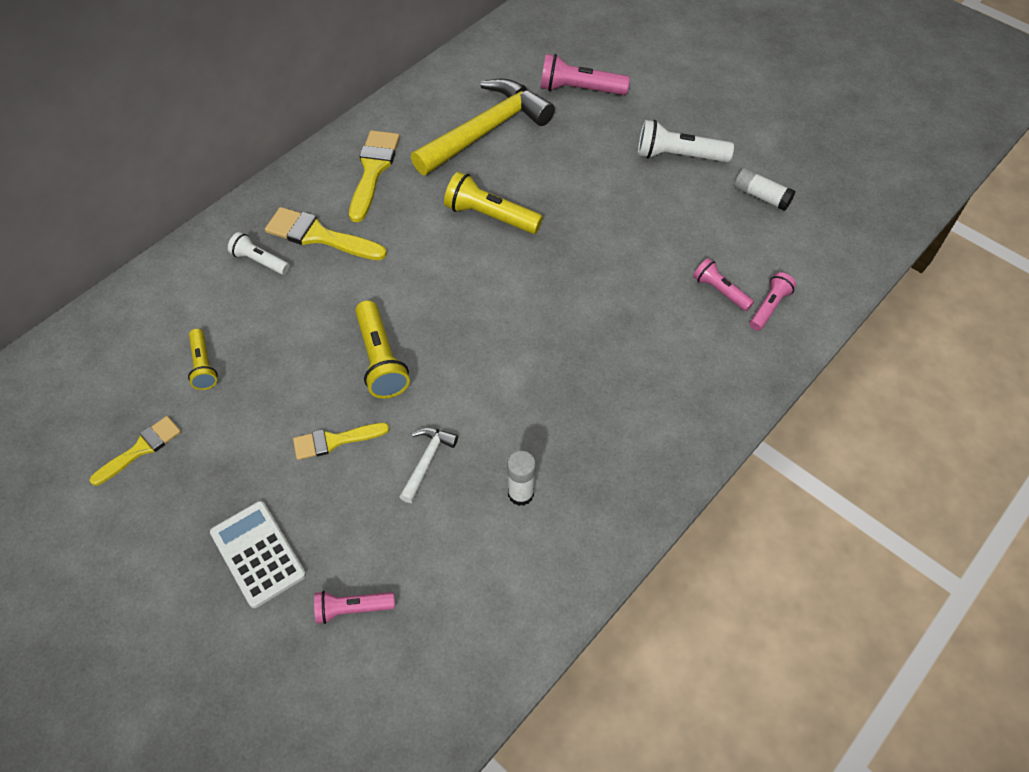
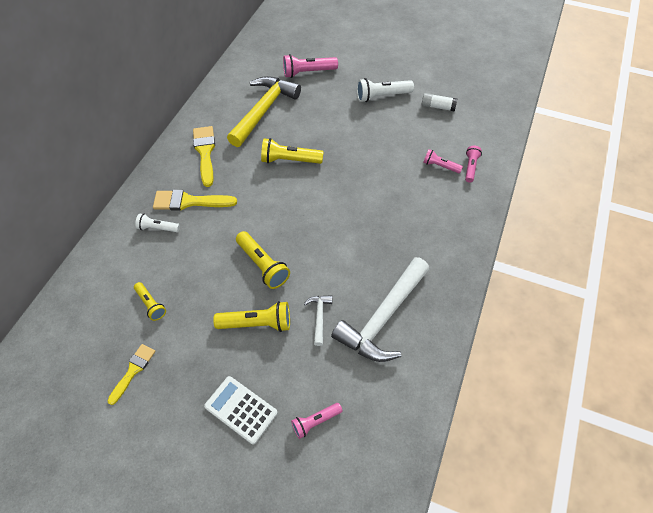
camera: 20 degrees left, 0 degrees up
(334, 441) = (257, 323): yellow brush -> yellow flashlight
(520, 494) = (383, 317): white glue stick -> white hammer

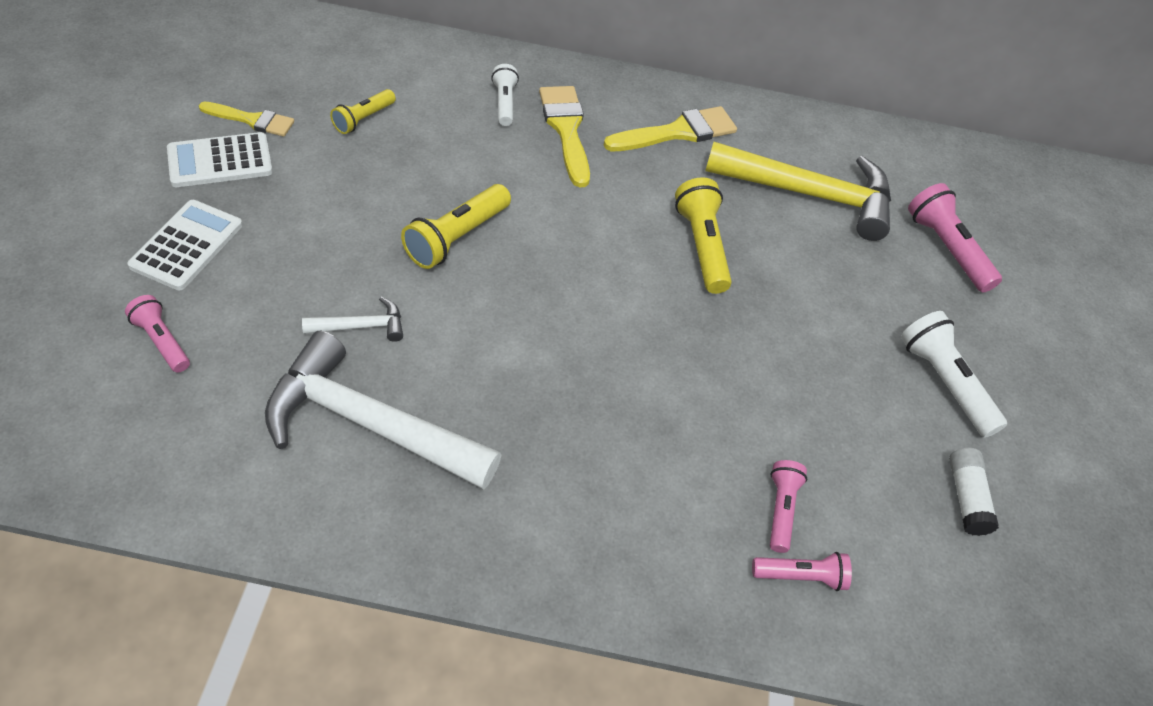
camera: 70 degrees right, 5 degrees down
(168, 390) = (220, 161): none -> white calculator
(257, 323) = (340, 245): yellow flashlight -> none

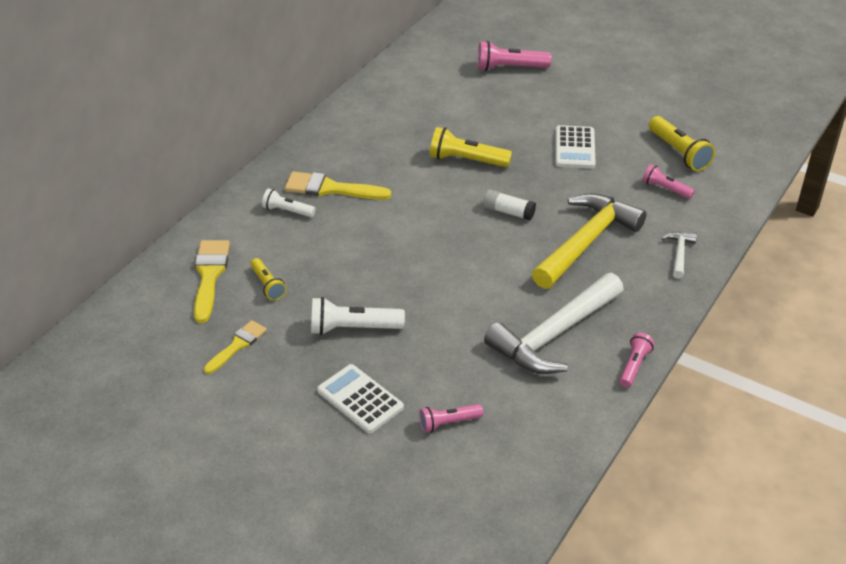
camera: 60 degrees left, 10 degrees down
(220, 161) = (276, 370): white calculator -> white calculator (574, 148)
(361, 326) = (473, 324): white hammer -> white hammer (679, 254)
(456, 237) = (412, 264): yellow flashlight -> yellow flashlight (679, 153)
(677, 132) = (359, 140): yellow brush -> yellow brush (209, 275)
(801, 576) = (706, 195): pink flashlight -> pink flashlight (634, 366)
(810, 195) = (443, 103): yellow hammer -> yellow hammer (586, 242)
(944, 382) = (604, 104): white flashlight -> white flashlight (353, 328)
(966, 498) = (678, 124): white glue stick -> white glue stick (508, 212)

